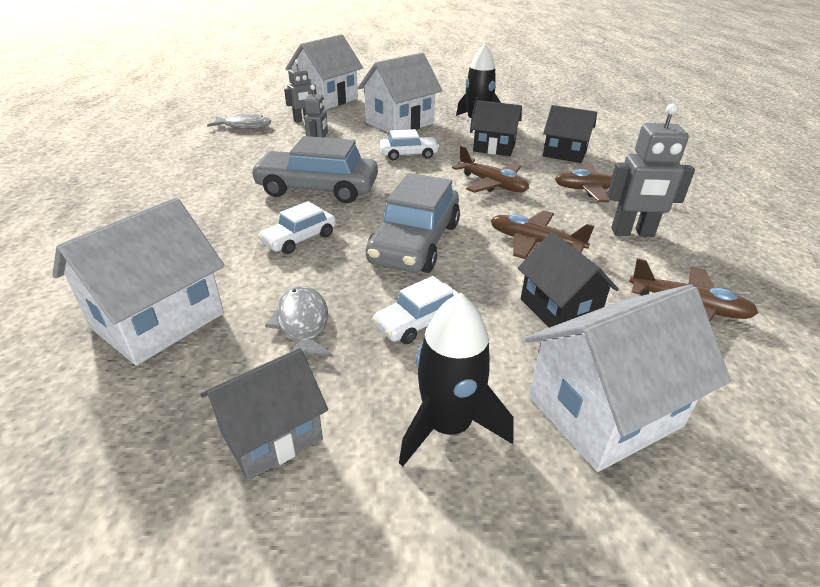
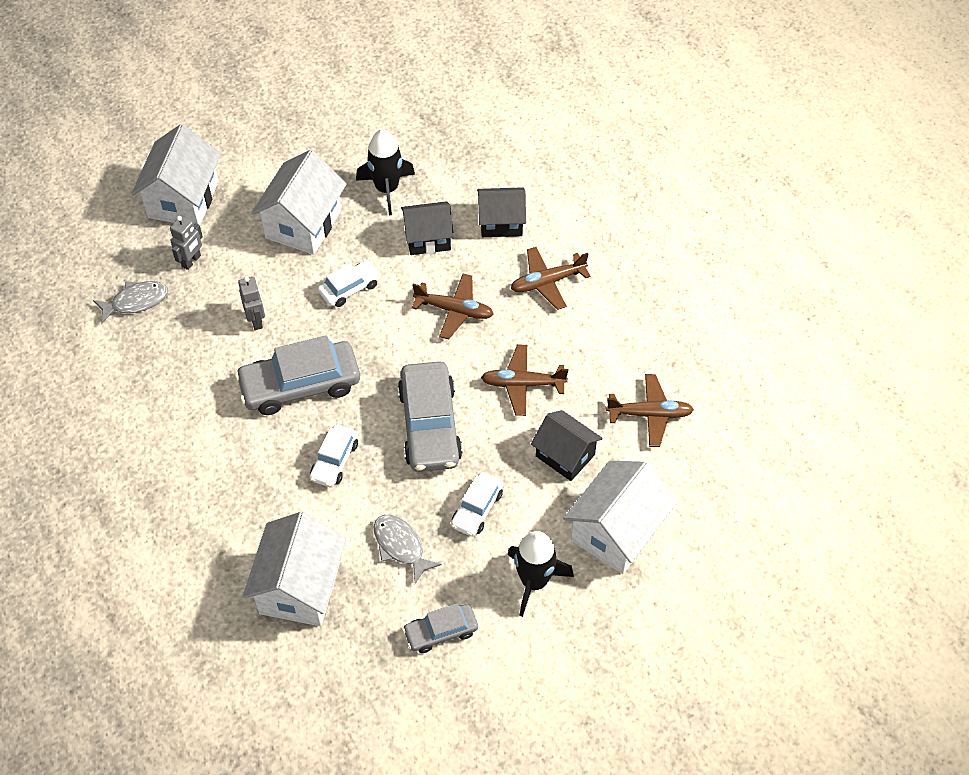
camera: 25 degrees left, 20 degrees up
(271, 435) = (441, 632): grey house -> grey car
(632, 233) = (594, 338): grey robot -> none

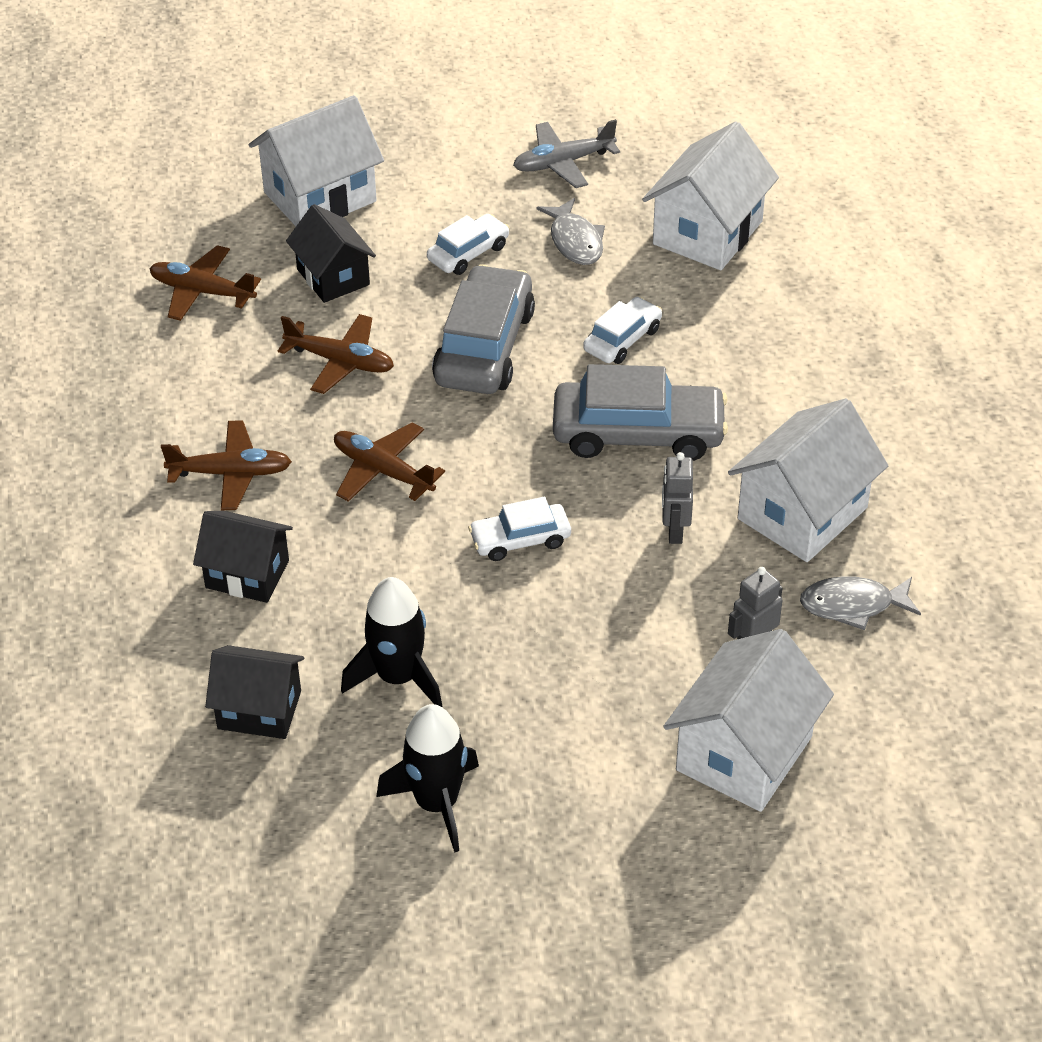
camera: 160 degrees left, 10 degrees down
(303, 224) = (556, 656): white house -> white house (802, 513)
(428, 238) = (371, 580): black house -> black house (259, 710)
(441, 632) = (563, 163): grey car -> grey plane
(534, 581) = (438, 178): black rocket -> black rocket (436, 803)

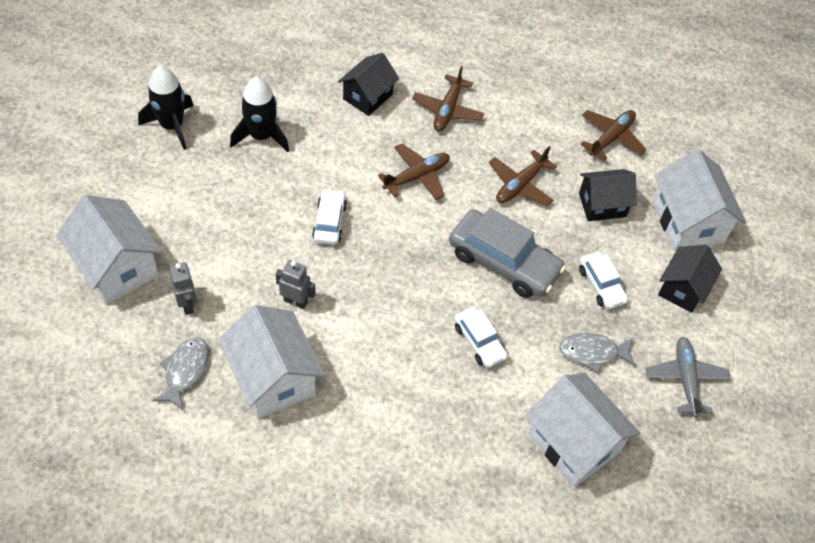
camera: 105 degrees right, 10 degrees up
(259, 710) = (273, 77): black house -> black house (683, 289)
(638, 433) = (387, 315): grey car -> none

